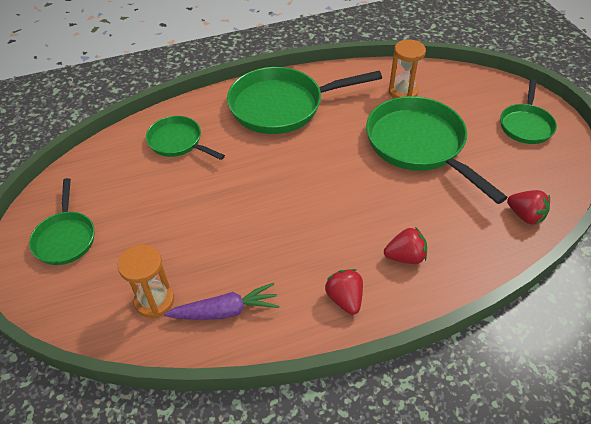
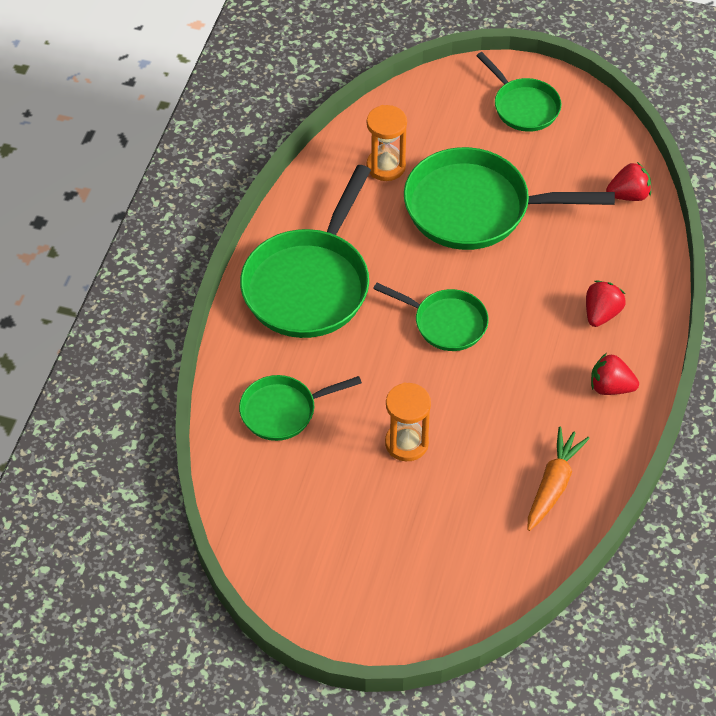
camera: 55 degrees left, 5 degrees up
(65, 238) = (348, 579): green pan -> green pan (446, 323)
(154, 301) = (497, 535): orange hourglass -> orange hourglass (406, 443)
(225, 311) = (553, 484): purple carrot -> orange carrot

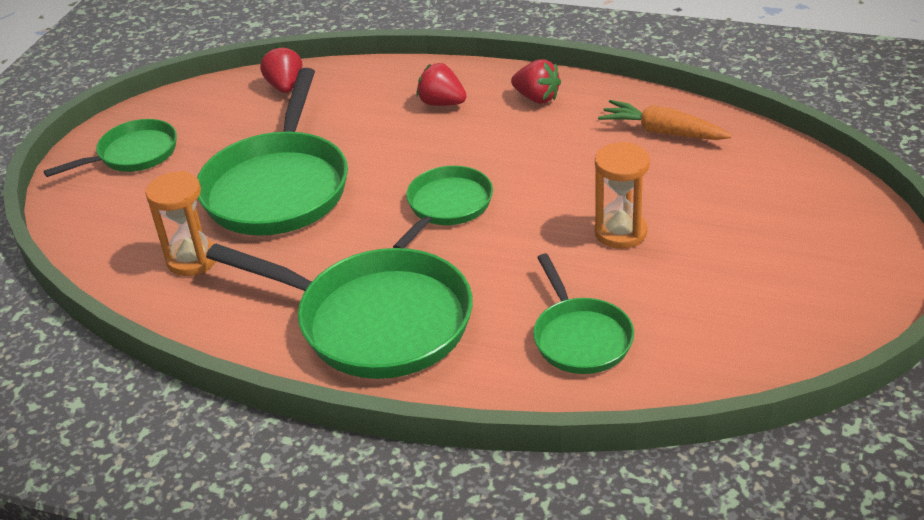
camera: 85 degrees left, 15 degrees down
(610, 387) = (537, 98): red strawberry -> red strawberry turned 75 degrees counterclockwise

